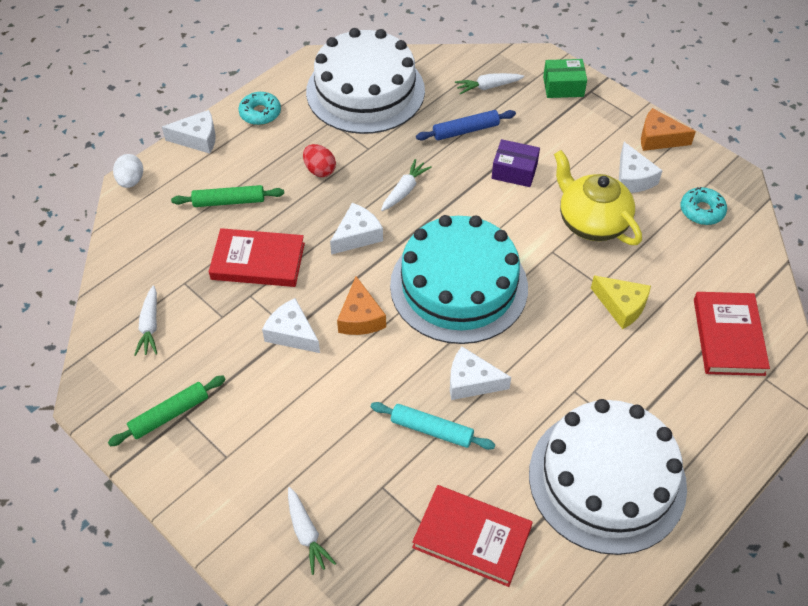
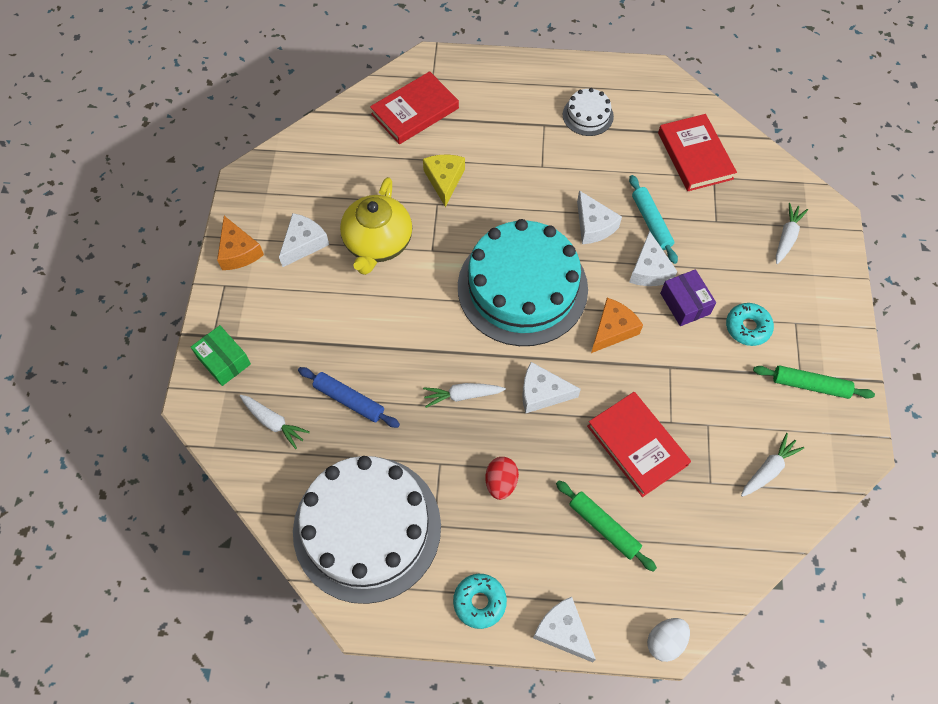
camera: 130 degrees left, 10 degrees up
(292, 333) = (671, 363): white cheese -> white cheese (649, 270)
(514, 171) = (367, 329): purple box -> purple box (685, 303)
(607, 479) = (588, 115): white cake -> white cake, size x0.43
(702, 211) = (303, 182): turquoise donut -> turquoise donut (747, 327)

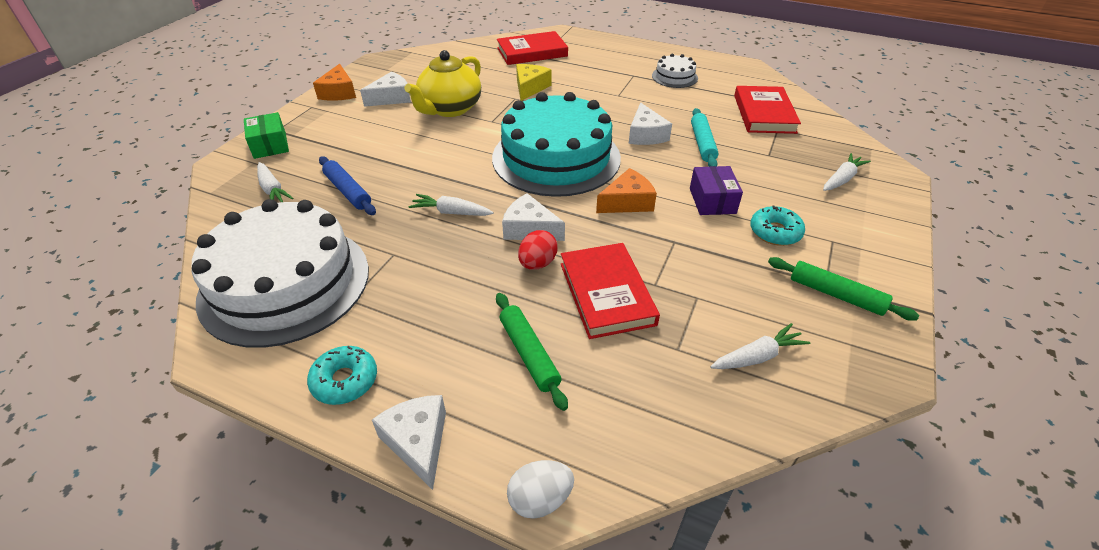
camera: 20 degrees right, 20 degrees down
(501, 482) = (442, 284): red egg -> red egg (537, 263)
(649, 270) = (686, 171): white cheese -> none

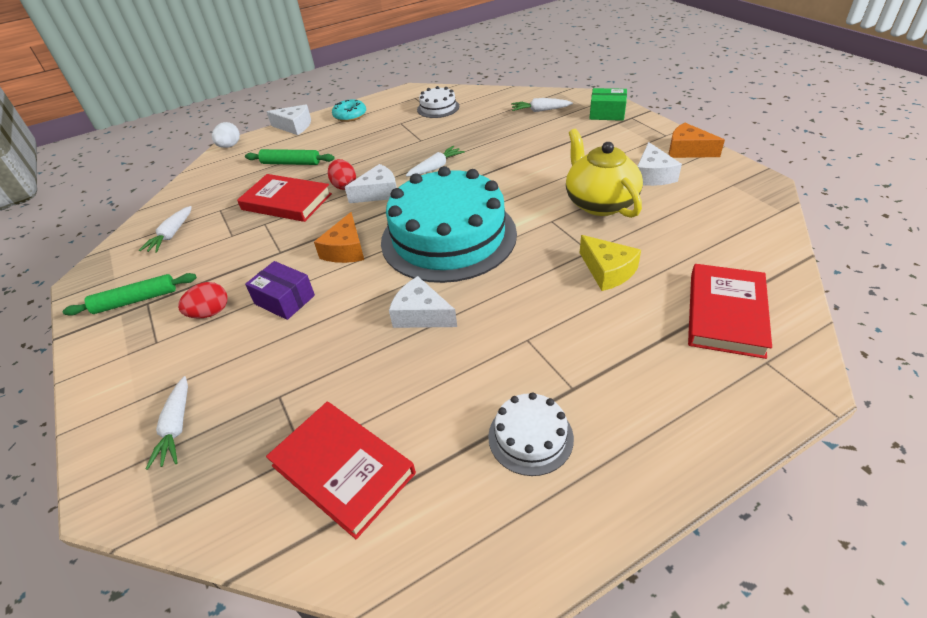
camera: 130 degrees right, 0 degrees up
(285, 283) = (438, 108): white cake -> white cake, size x0.43
(348, 191) = (508, 135): blue rolling pin -> none
(702, 143) = (358, 351): turquoise rolling pin -> none
(775, 232) = (210, 313): turquoise donut -> red egg

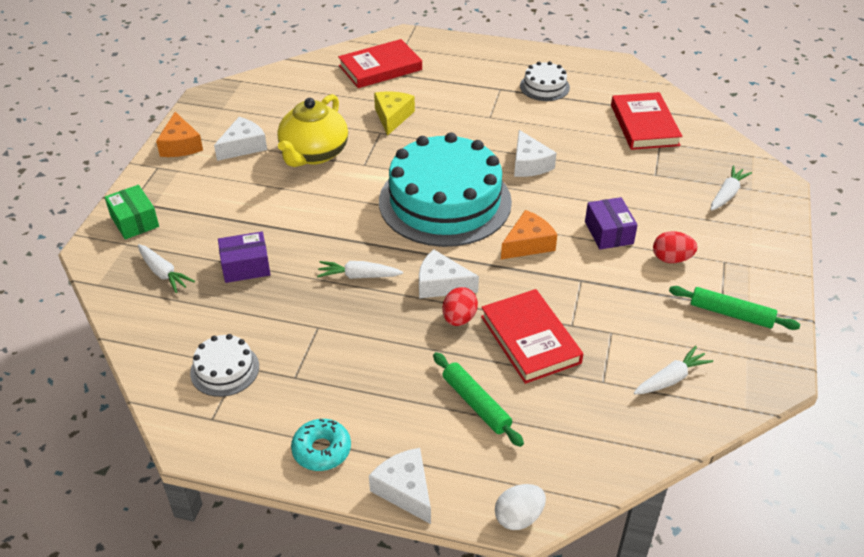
camera: 140 degrees left, 0 degrees up
(506, 135) = (245, 266): none -> purple box

